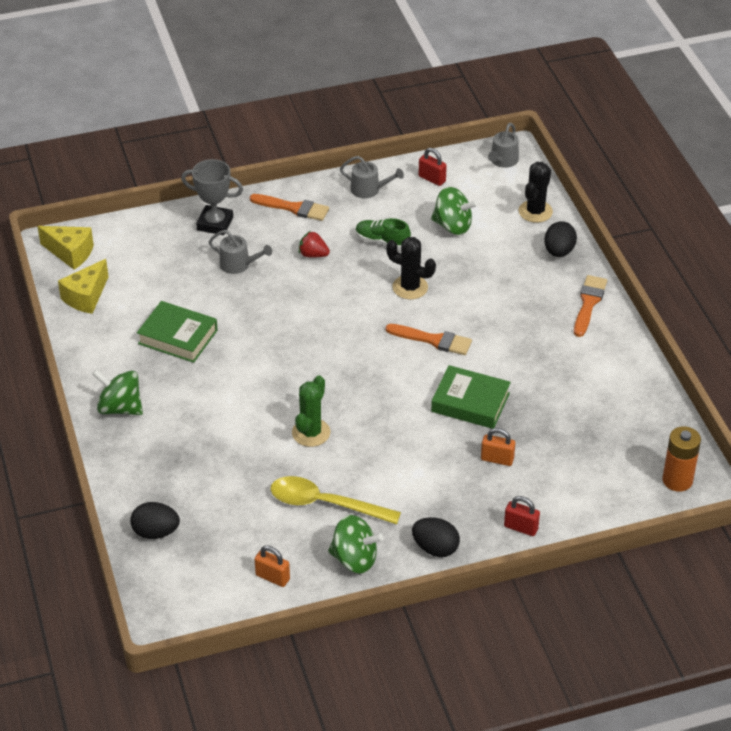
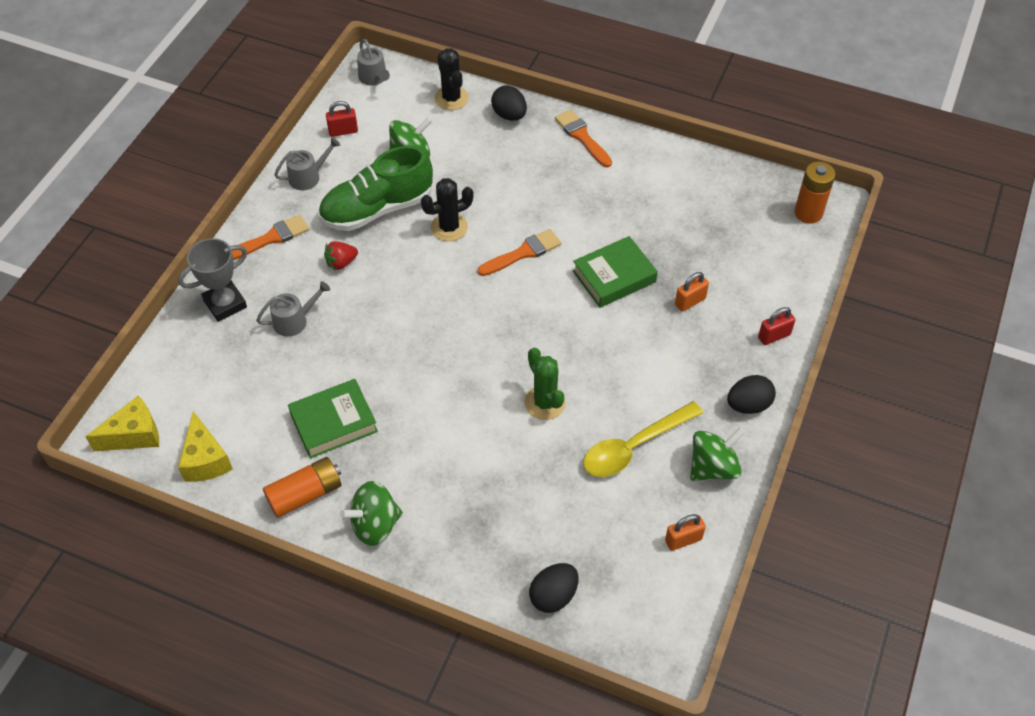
camera: 50 degrees left, 10 degrees up
(108, 359) = (305, 494): none -> orange battery
(382, 241) = (377, 209): green shoe -> green shoe, size x1.94

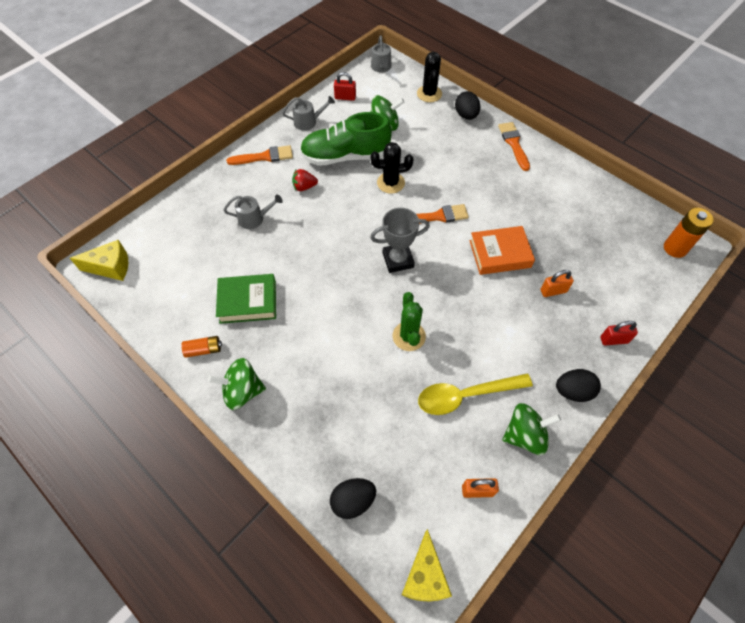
camera: 20 degrees right, 5 degrees up
(205, 460) = (148, 301): yellow cheese -> yellow cheese (424, 576)
(225, 304) = (213, 193): grey trophy -> grey trophy (398, 260)
(305, 494) = (204, 350): orange battery -> orange battery, size x0.63
(614, 277) = (500, 254): green book -> orange book

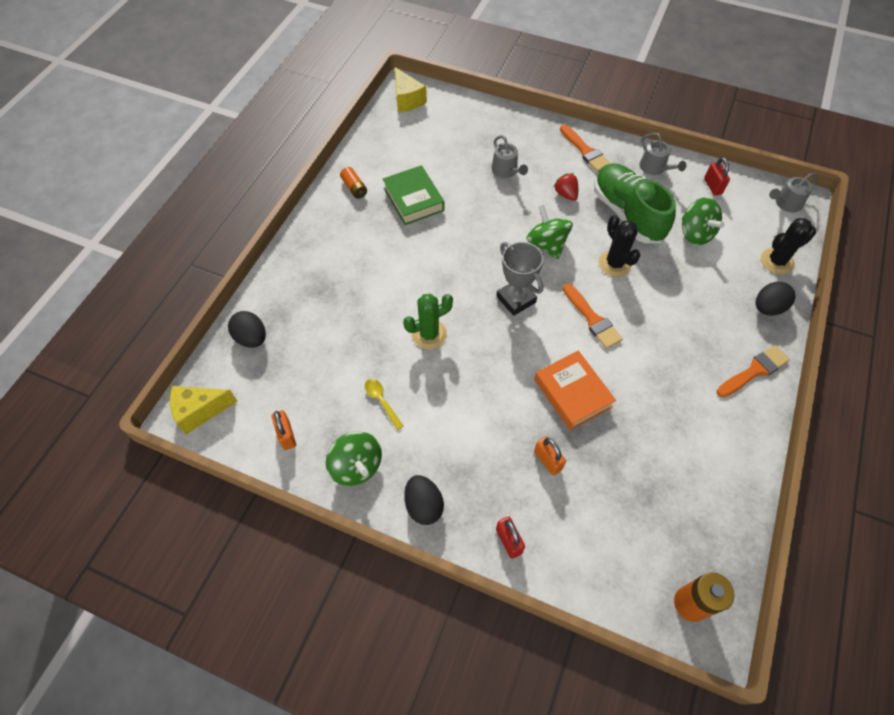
camera: 70 degrees right, 0 degrees up
(242, 391) = (326, 227): green spinning top -> green spinning top (547, 244)
(465, 396) = (381, 401): yellow spoon -> yellow spoon, size x0.50

